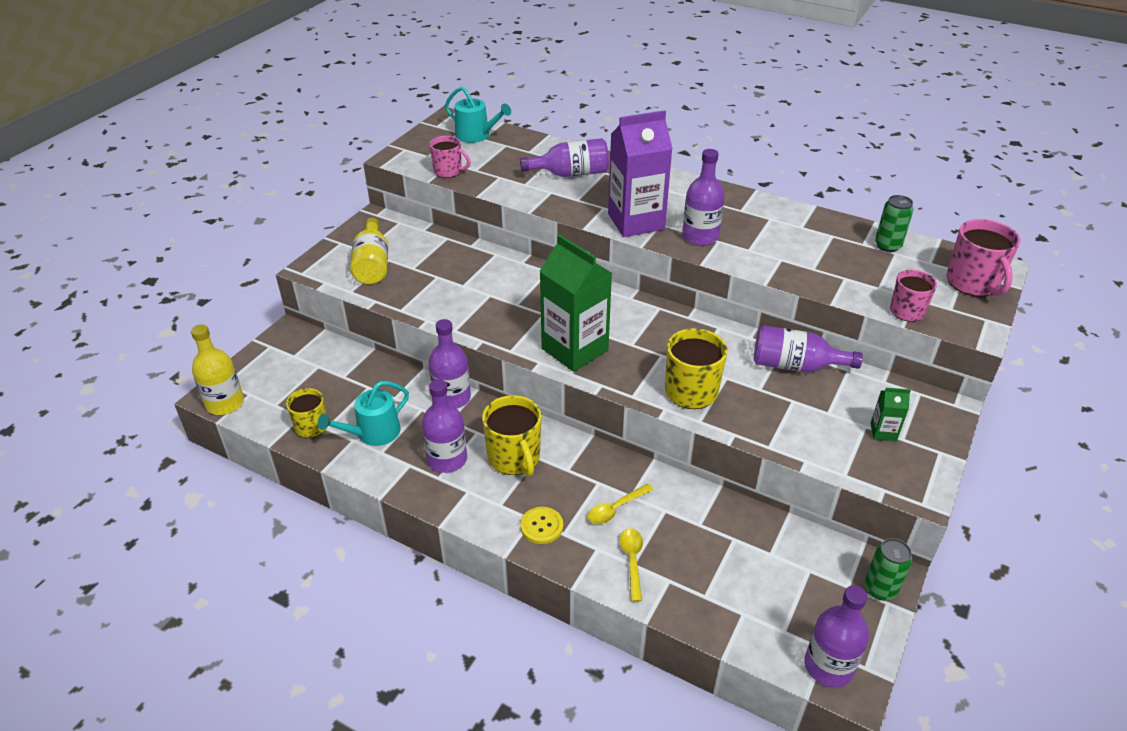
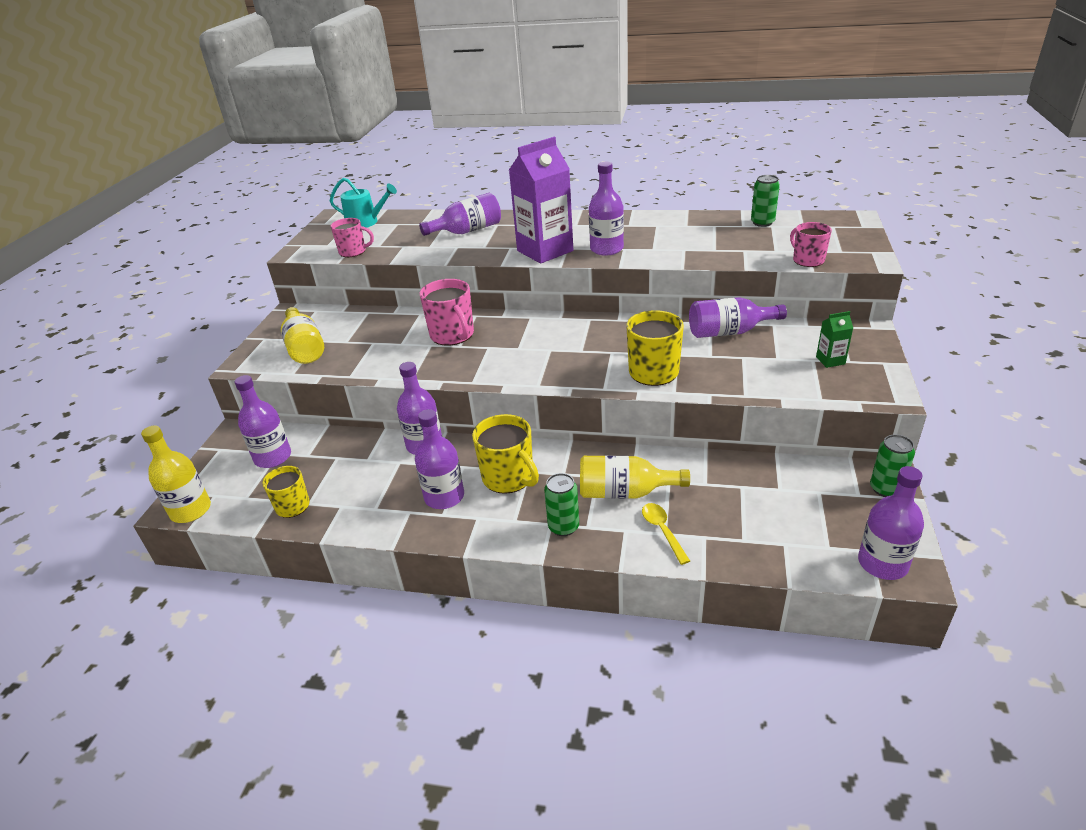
camera: 15 degrees left, 5 degrees down
(312, 369) = (273, 457): none -> purple bottle
(373, 433) = (359, 494): turquoise watering can -> none
(541, 526) = (563, 527): yellow button -> green can
(574, 349) = (532, 367): green carton -> none
(616, 508) = (624, 492): yellow spoon -> yellow bottle
(973, 283) = (845, 232): pink mug -> pink mug (452, 335)

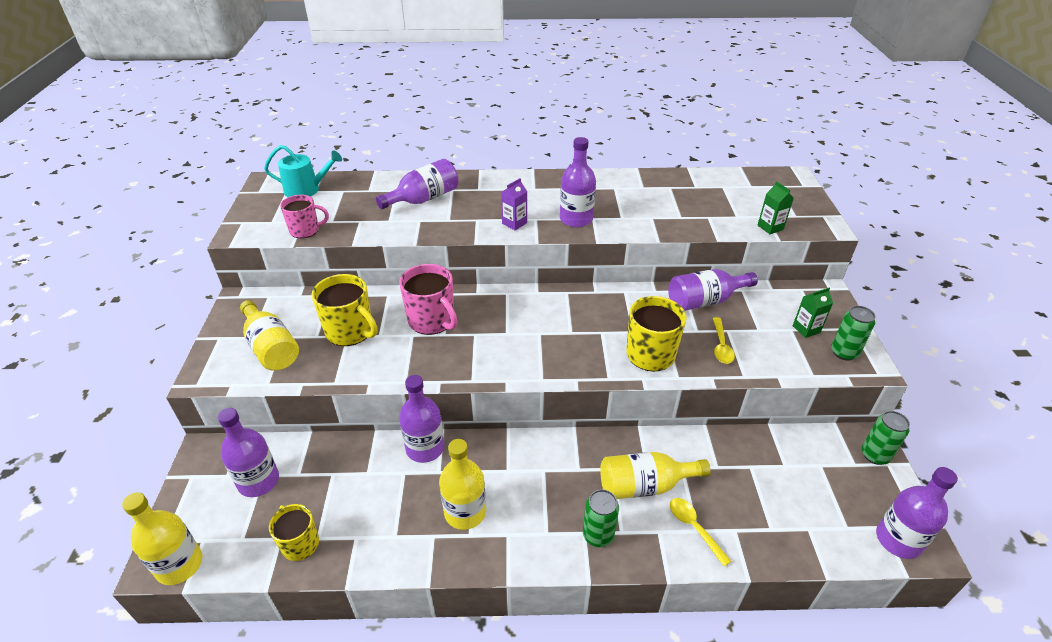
camera: 15 degrees left, 5 degrees up
(444, 497) = (465, 512): purple bottle -> yellow bottle
(509, 478) = (525, 480): yellow mug -> yellow mug (350, 331)
(545, 251) = (514, 223): purple carton -> purple carton, size x0.43
(730, 369) = (721, 346): none -> yellow spoon
(762, 223) = (713, 183): green can -> green can (844, 352)
(807, 260) = (770, 227): pink mug -> green carton

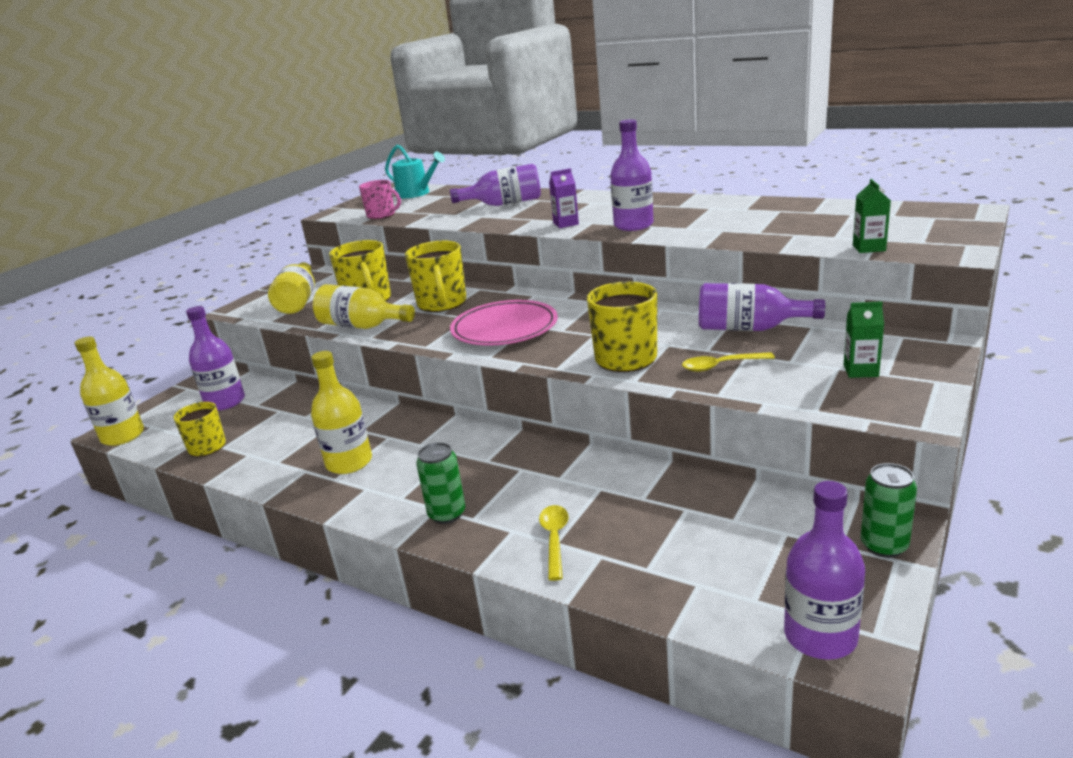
camera: 35 degrees right, 15 degrees down
(425, 448) = (368, 411): purple bottle -> none
(432, 321) = (442, 303): pink mug -> yellow mug
(521, 340) = (504, 328): none -> pink plate
(644, 486) = (540, 491): yellow bottle -> yellow bottle (362, 326)
(721, 346) = (721, 366): yellow spoon -> yellow spoon turned 45 degrees clockwise
(844, 352) = (891, 399): green can -> none

